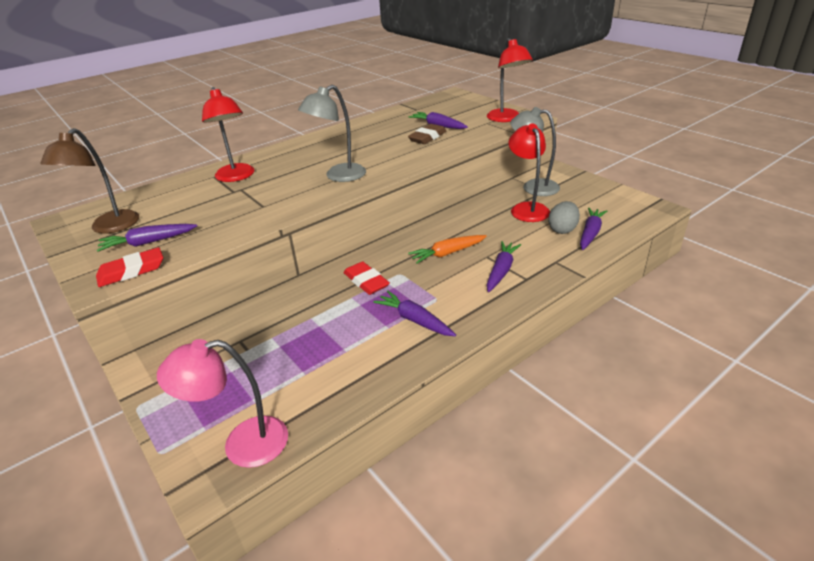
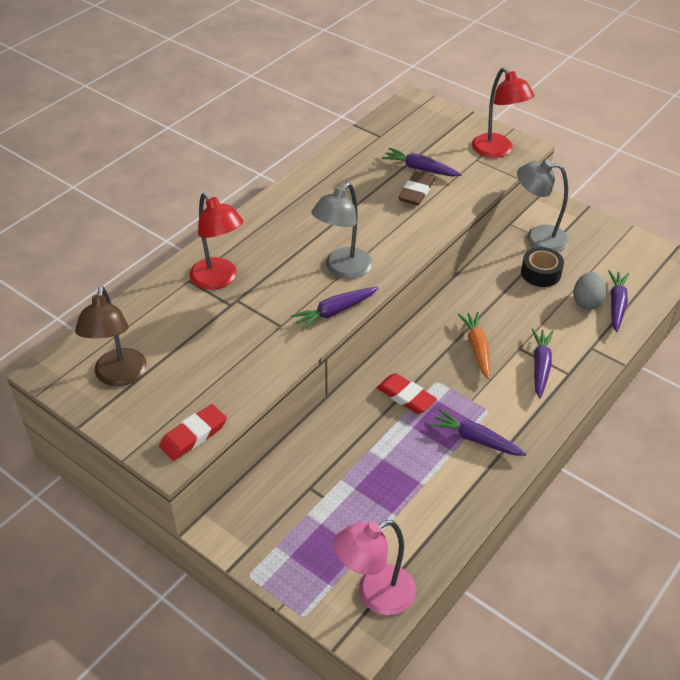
camera: 15 degrees left, 10 degrees up
(148, 242) = (182, 394): purple carrot -> purple carrot (335, 312)
(447, 253) = (477, 348): orange carrot -> orange carrot turned 120 degrees clockwise
(527, 208) = (541, 273): red lamp -> black tape

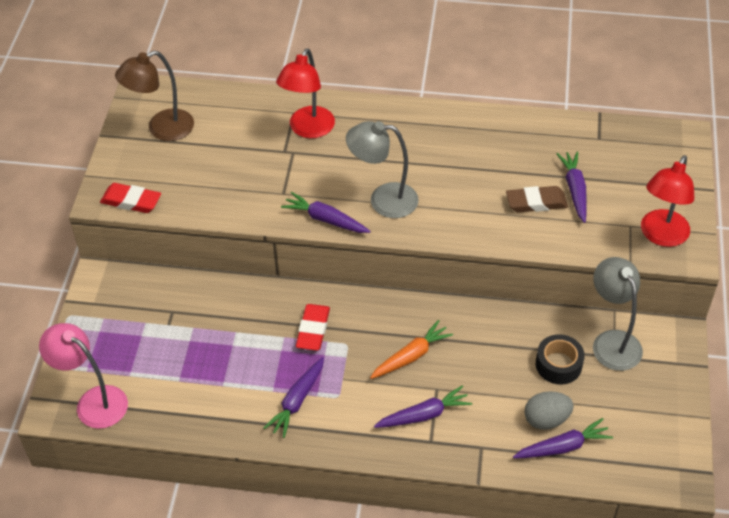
camera: 60 degrees right, 5 degrees up
(476, 439) = (297, 401): purple carrot -> purple carrot turned 150 degrees counterclockwise

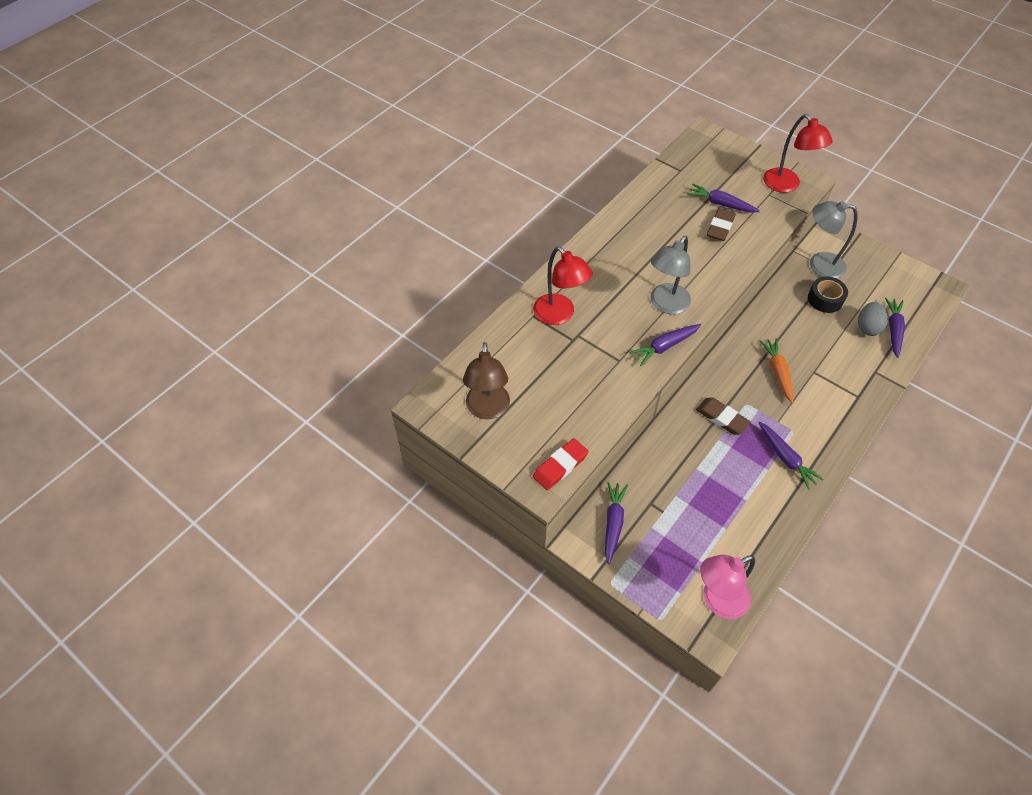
camera: 60 degrees left, 5 degrees up
(313, 330) = (722, 418): red eraser -> brown eraser
(424, 415) = (833, 389): purple carrot -> purple carrot (613, 523)

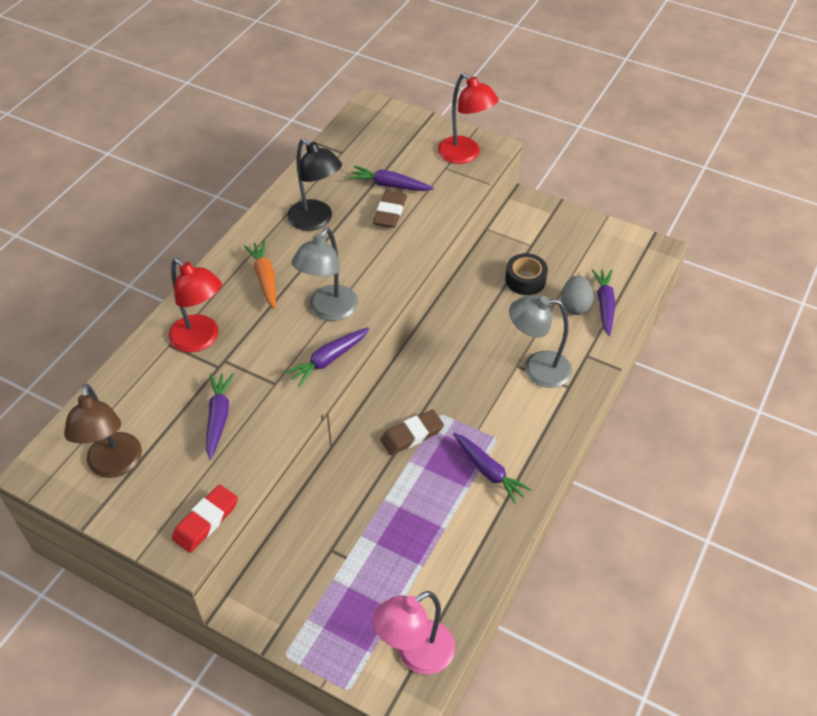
camera: 10 degrees left, 5 degrees down
(613, 523) = (286, 581): purple carrot -> purple carrot (218, 418)
(657, 227) = (316, 221): none -> black lamp
(722, 418) = (412, 435): brown eraser -> brown eraser turned 60 degrees counterclockwise
(777, 372) = (474, 372): orange carrot -> orange carrot (265, 278)
(819, 264) = (516, 241): grey lamp -> grey lamp (537, 369)

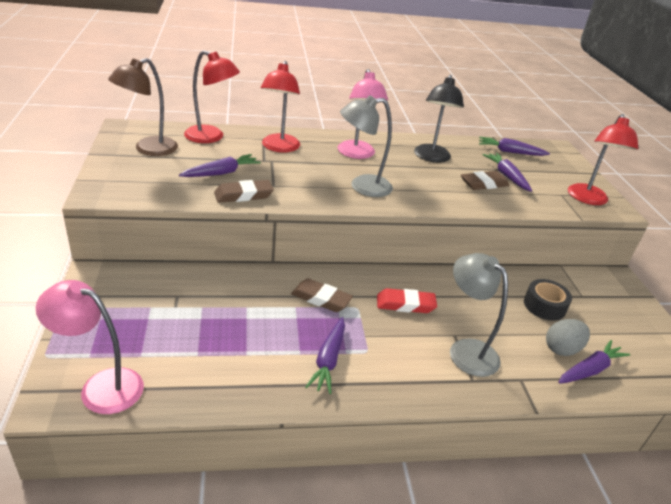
camera: 50 degrees right, 15 degrees down
(129, 392) = (211, 137): none -> red lamp
(206, 521) = (128, 195): red eraser -> red eraser (405, 304)
(265, 278) = (357, 154): orange carrot -> pink lamp
(276, 418) = (243, 195): none -> brown eraser
(328, 360) = (318, 200): purple carrot -> purple carrot (510, 152)

